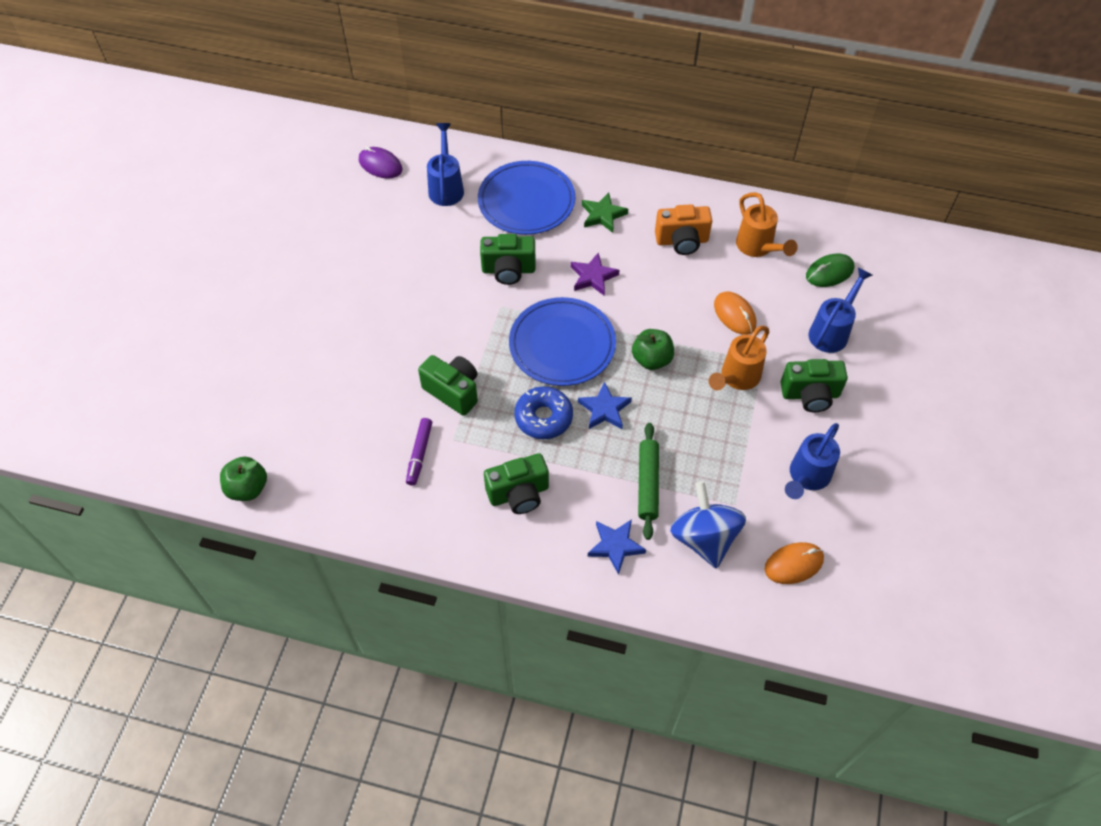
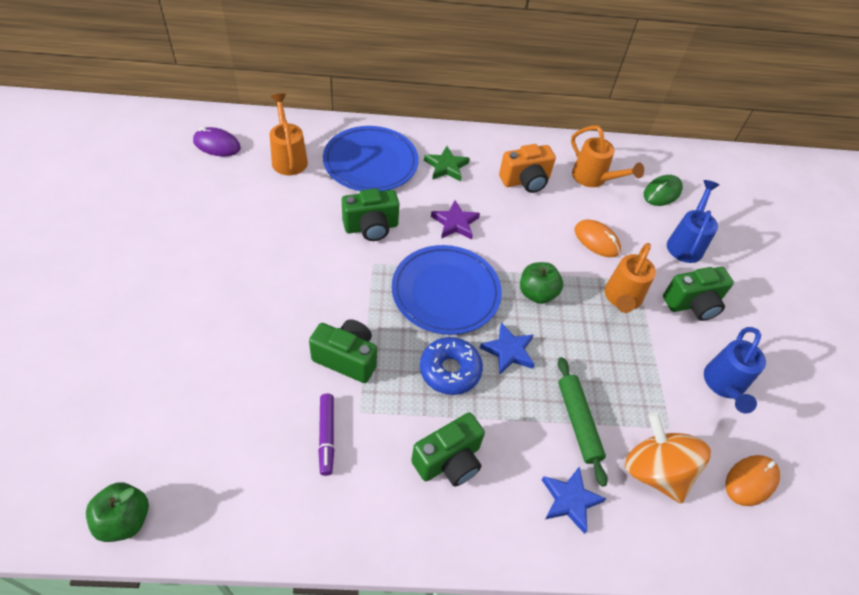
camera: 20 degrees left, 5 degrees down
(446, 187) = (288, 158): blue watering can -> orange watering can
(704, 538) = (655, 471): blue spinning top -> orange spinning top

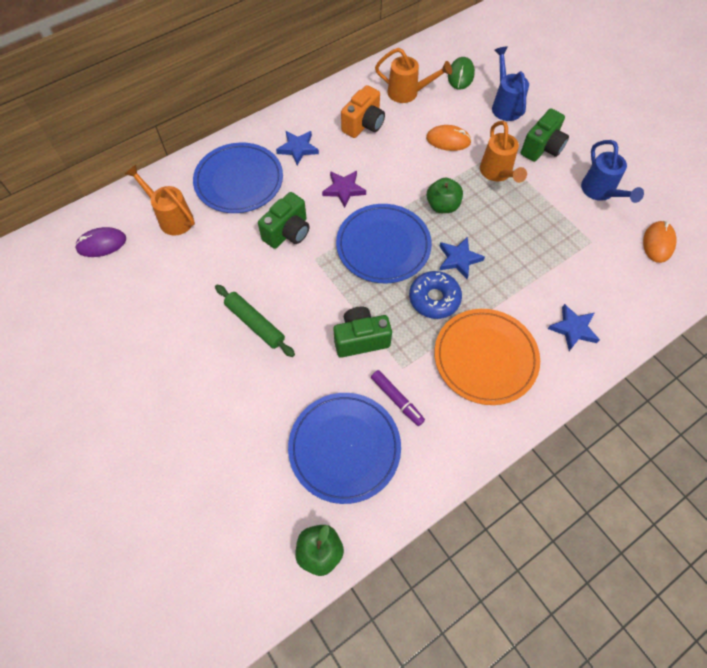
camera: 30 degrees left, 10 degrees up
(238, 443) = (344, 448): none -> blue plate
(446, 167) = (298, 148): green star -> blue star
(449, 461) = (485, 358): green camera -> orange plate
(578, 422) = (539, 276): green rolling pin -> green rolling pin (255, 323)
(655, 471) = (604, 275): orange spinning top -> none

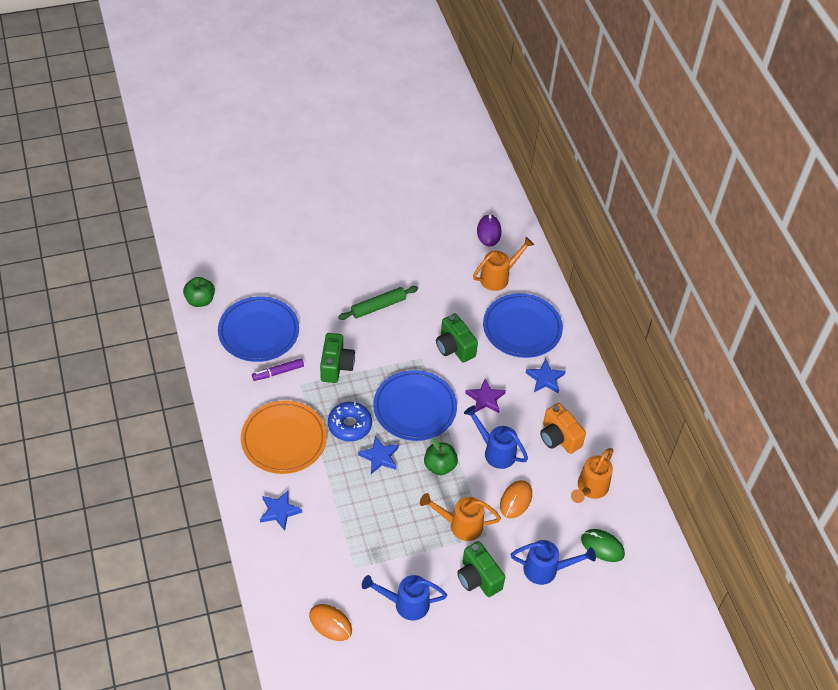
camera: 105 degrees right, 10 degrees down
(402, 167) = (495, 451): none -> blue watering can

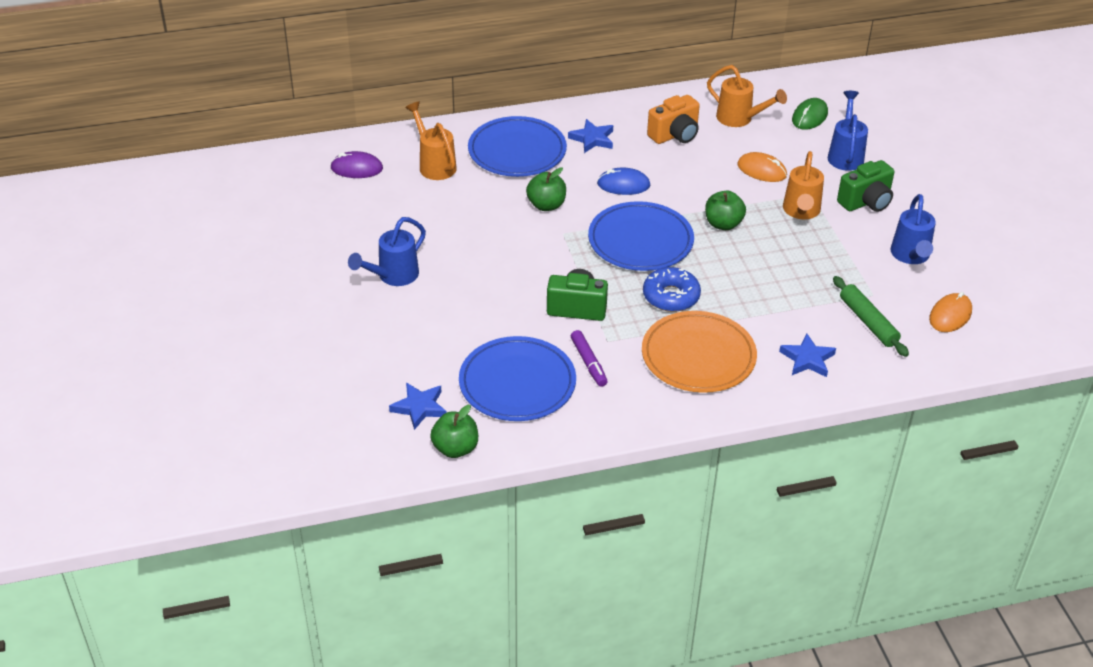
camera: 85 degrees left, 10 degrees down
(378, 306) = (477, 268): green rolling pin -> green rolling pin (868, 322)
(379, 457) = (715, 272): blue star -> blue star (419, 407)
(454, 347) = (546, 205): green camera -> green apple
(485, 398) = (623, 185): purple star -> blue mouse
(495, 451) = (697, 181): blue watering can -> blue watering can (392, 276)

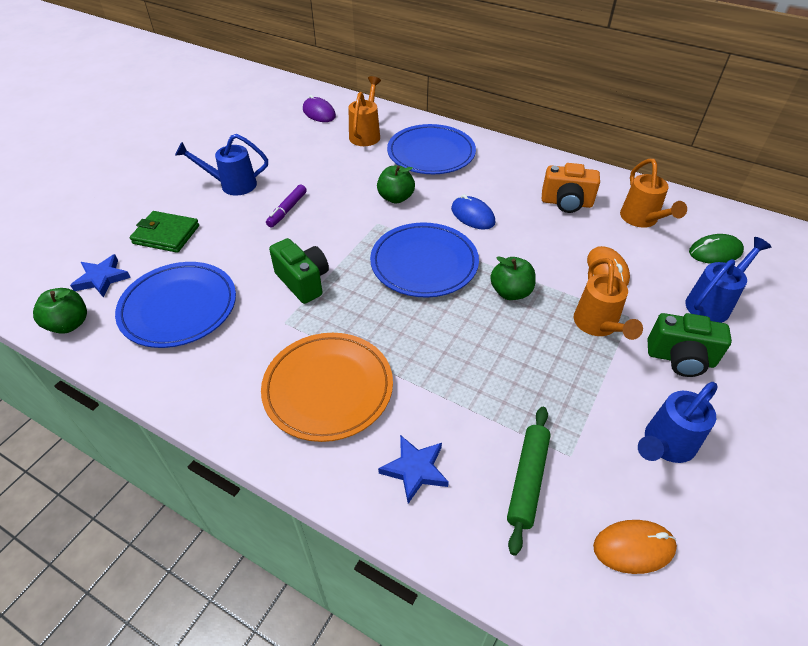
camera: 45 degrees right, 5 degrees up
(410, 346) = (166, 234): none -> green wallet
(588, 363) = (245, 329): purple marker -> purple marker (287, 210)
(592, 139) = (496, 173): blue star -> none
(671, 296) = (382, 322): blue donut -> none
(801, 212) = (598, 326): orange watering can -> orange watering can turned 60 degrees counterclockwise

